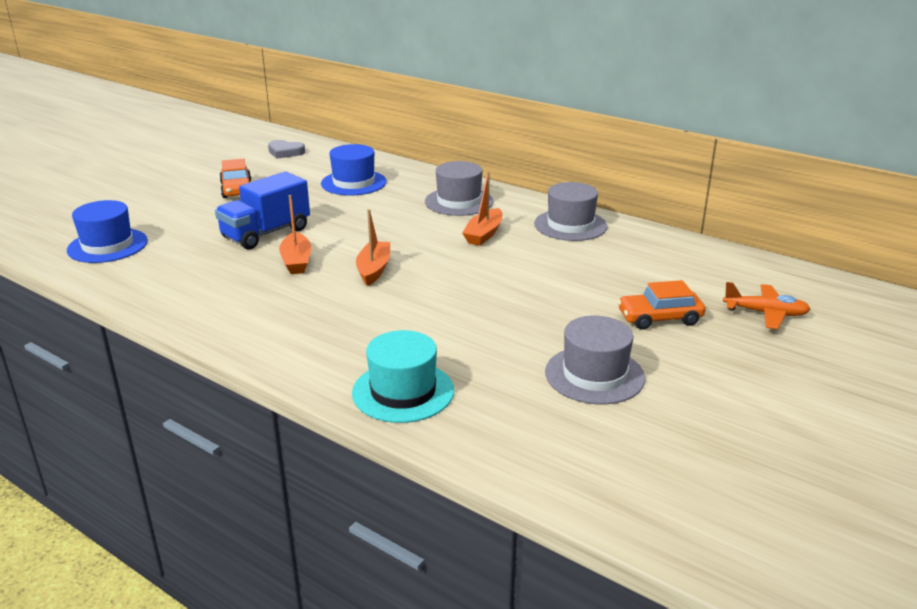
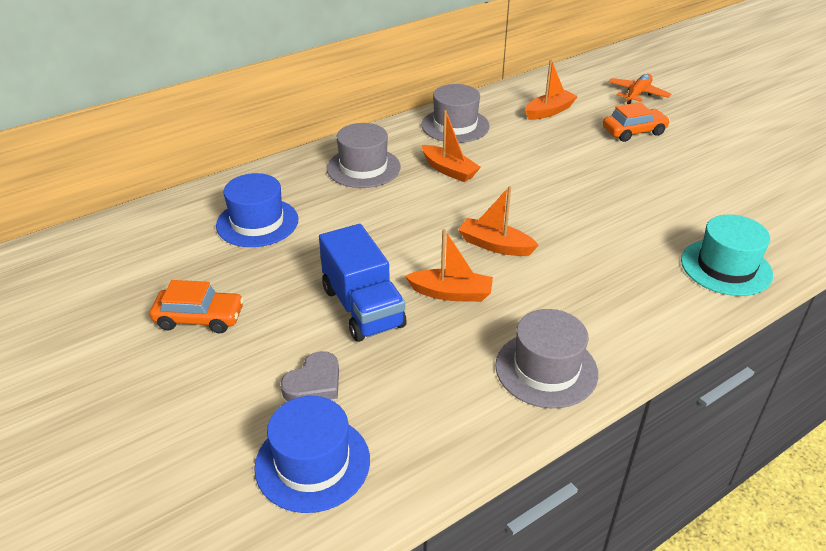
camera: 70 degrees left, 10 degrees up
(285, 152) = (98, 260): grey heart -> grey heart (314, 383)
(594, 375) = (710, 177): grey hat -> grey hat (546, 369)
(653, 265) = (549, 111): none -> orange boat
(659, 318) = (634, 132): orange car -> orange car turned 120 degrees counterclockwise

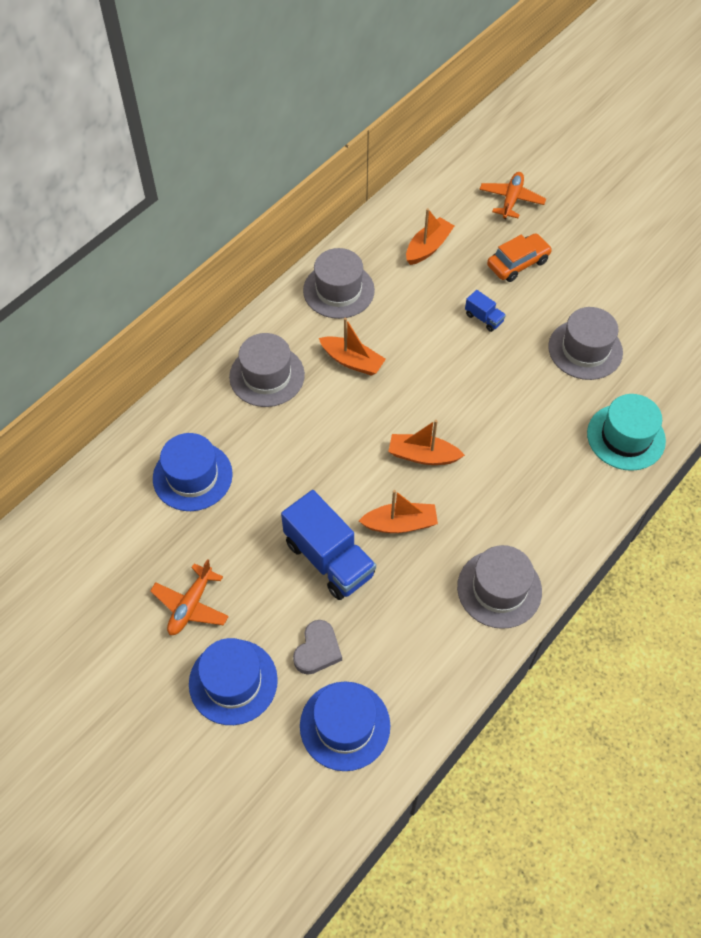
camera: 15 degrees left, 20 degrees up
(199, 318) = (191, 605): orange car -> orange plane
(207, 392) = (233, 682): none -> blue hat
(590, 161) = (484, 318): none -> blue truck
(691, 196) = (585, 349): none -> grey hat

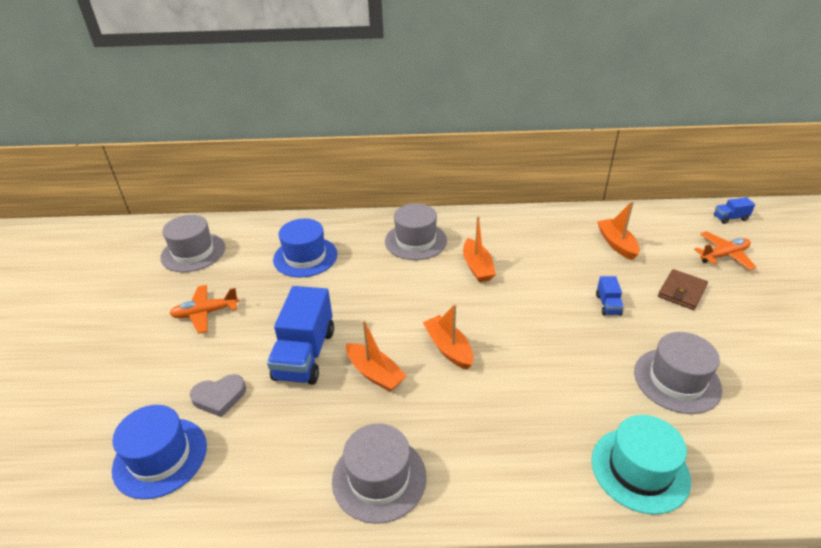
camera: 50 degrees right, 20 degrees down
(233, 682) = (158, 369): blue hat -> none
(338, 290) = (520, 229): grey hat -> grey hat (193, 252)
(428, 247) = (616, 244): orange boat -> orange boat turned 105 degrees counterclockwise
(479, 150) = (730, 218): none -> blue truck
(518, 263) = (681, 292): orange car -> brown wallet

